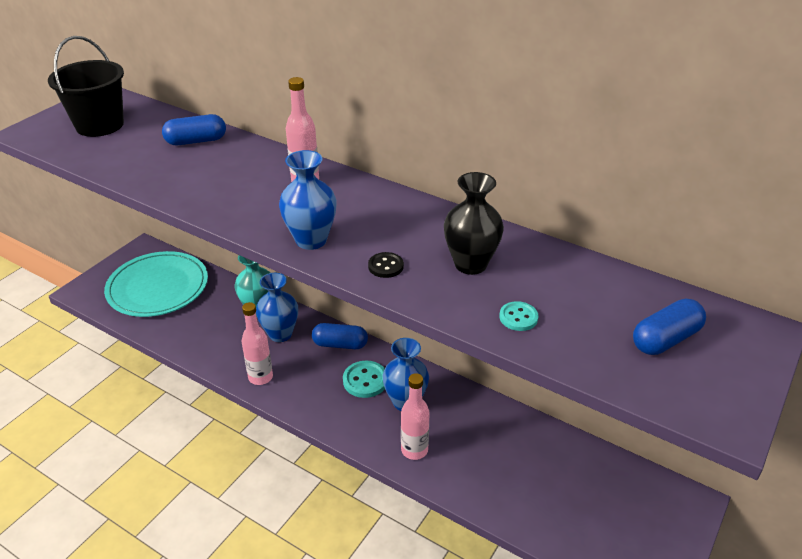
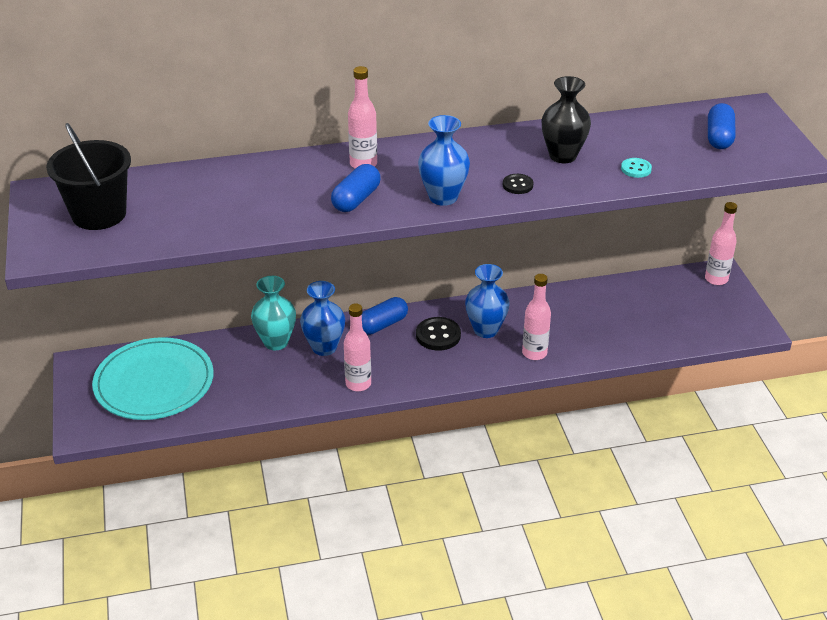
camera: 45 degrees left, 0 degrees up
(196, 141) = (217, 182): blue capsule -> blue capsule (356, 199)
(365, 380) = (438, 335): turquoise button -> black button
(680, 506) = (716, 279): none -> pink bottle

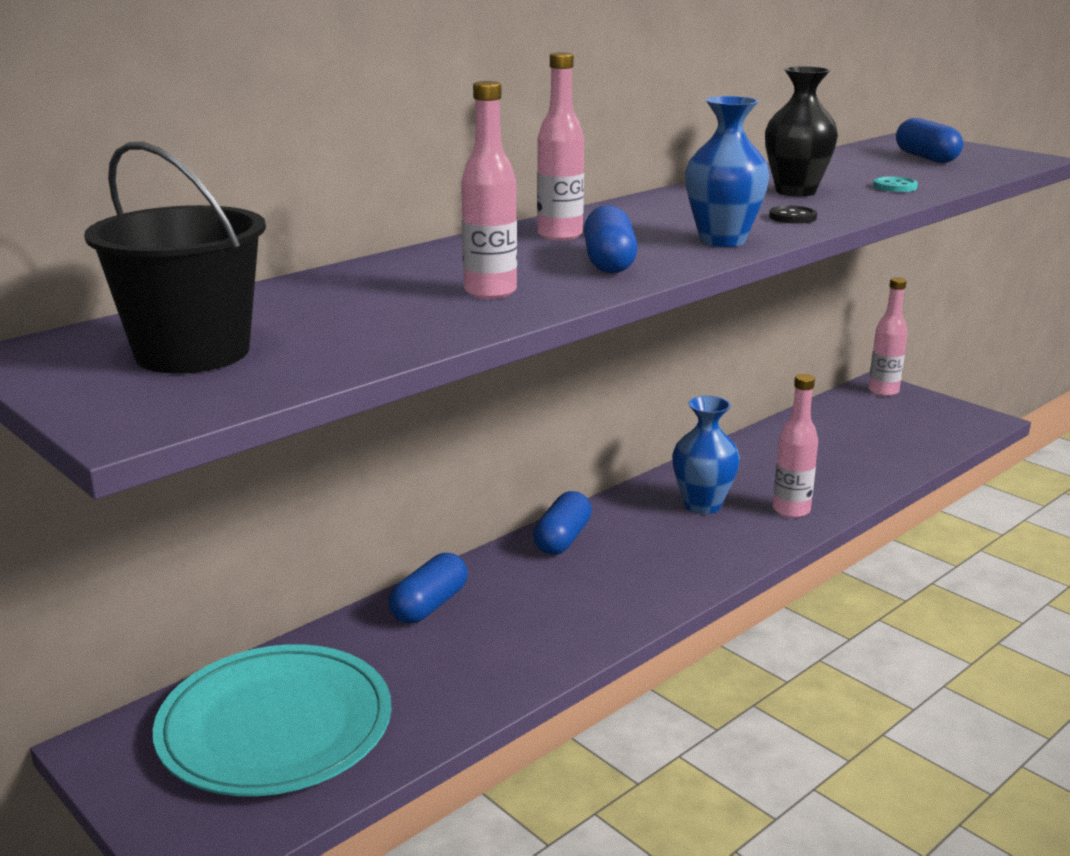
camera: 30 degrees left, 15 degrees down
(276, 342) = (429, 605): turquoise vase -> blue capsule
(324, 347) = (510, 589): blue vase -> none
(358, 384) = (610, 616): pink bottle -> pink bottle (490, 292)
(438, 335) = (650, 528): black button -> none

